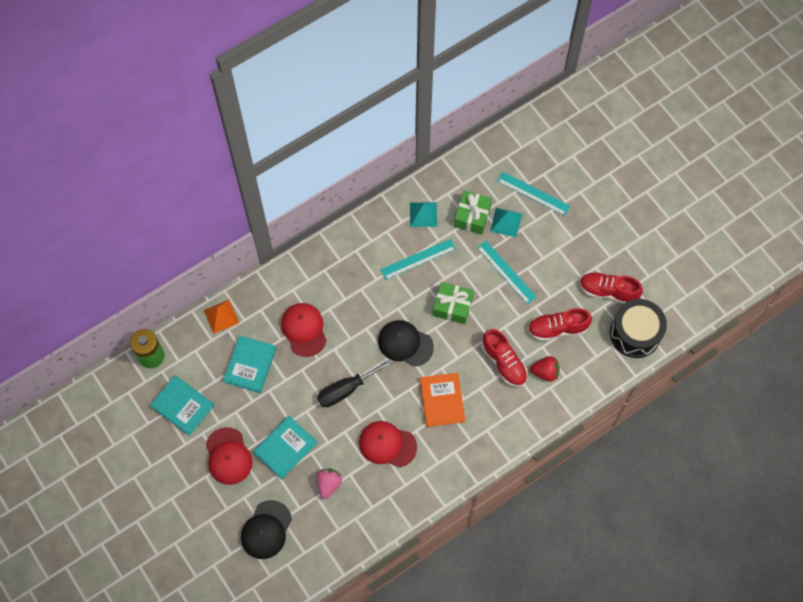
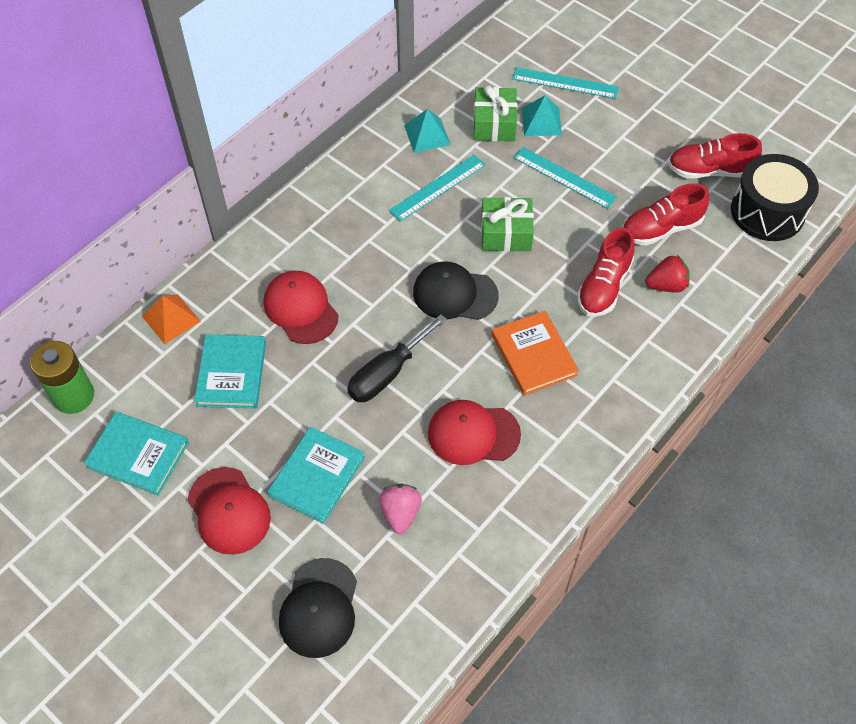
camera: 15 degrees left, 10 degrees down
(504, 362) = (604, 286): red shoe -> red shoe turned 75 degrees clockwise

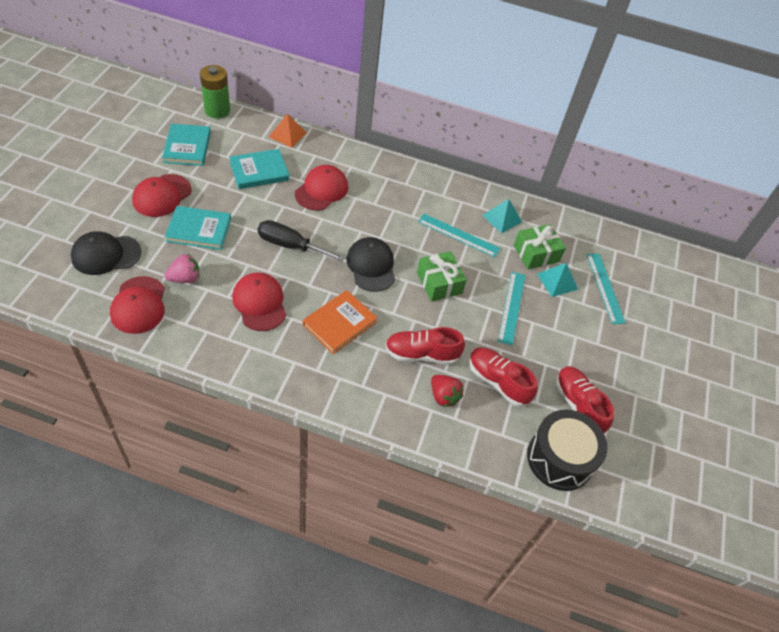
camera: 60 degrees right, 5 degrees down
(429, 581) = (139, 305): none -> red cap

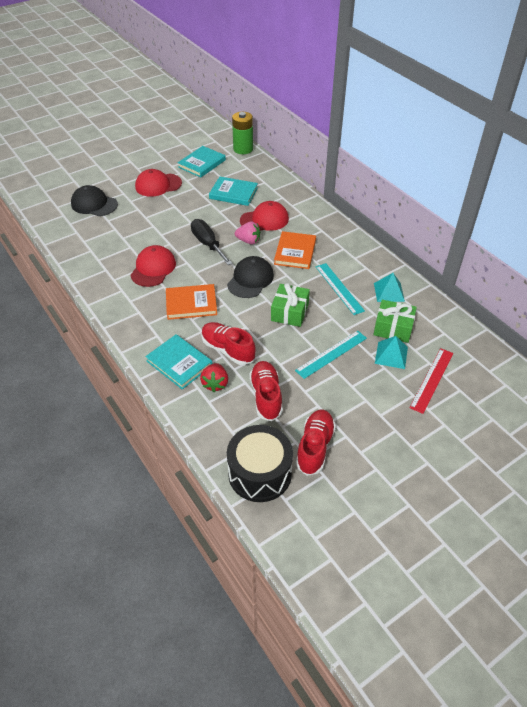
camera: 45 degrees right, 5 degrees down
(139, 305) = (83, 238): red cap -> none
(185, 278) = (124, 235): pink strawberry -> pink strawberry (248, 241)
(199, 230) = (160, 212): turquoise book -> turquoise book (179, 363)
(287, 134) = (276, 178): orange pyramid -> none
(385, 214) = (295, 252): none -> orange book
(605, 288) = (432, 380): turquoise ruler -> red ruler

